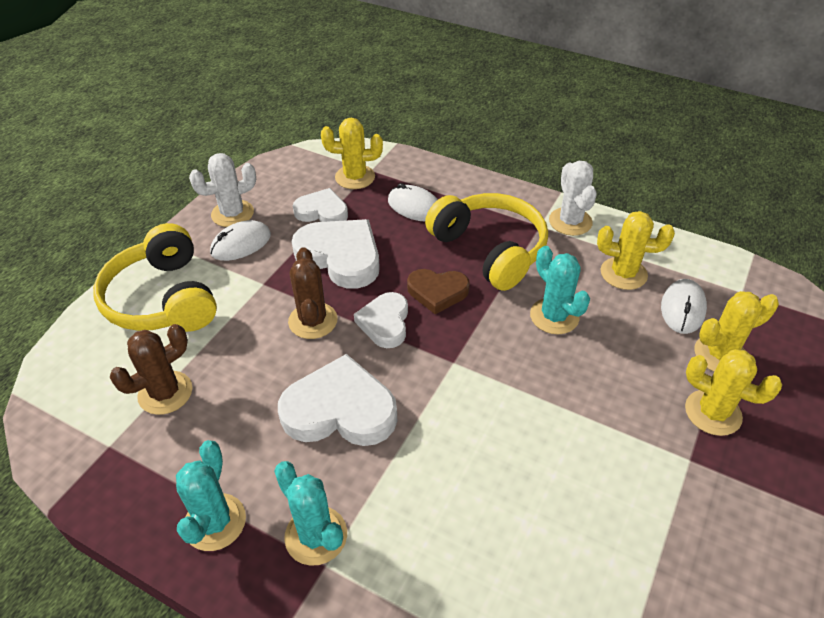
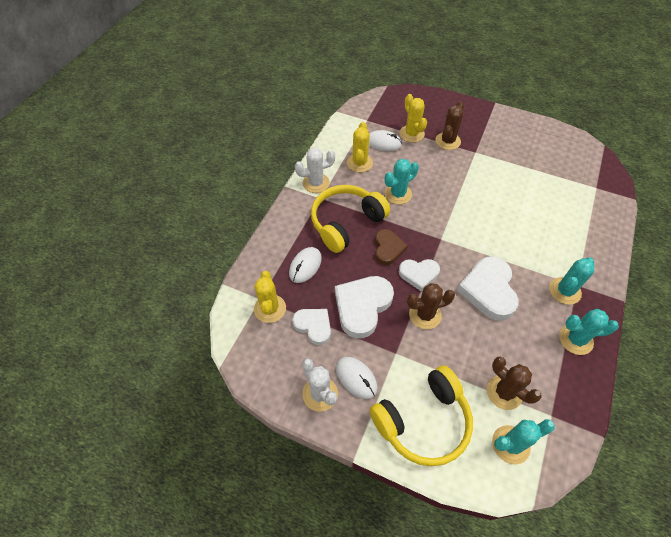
camera: 95 degrees left, 10 degrees up
(94, 384) = (510, 444): none -> turquoise cactus
(322, 211) = (313, 326): white heart -> white heart turned 120 degrees clockwise
(713, 413) = (447, 141): yellow cactus -> brown cactus

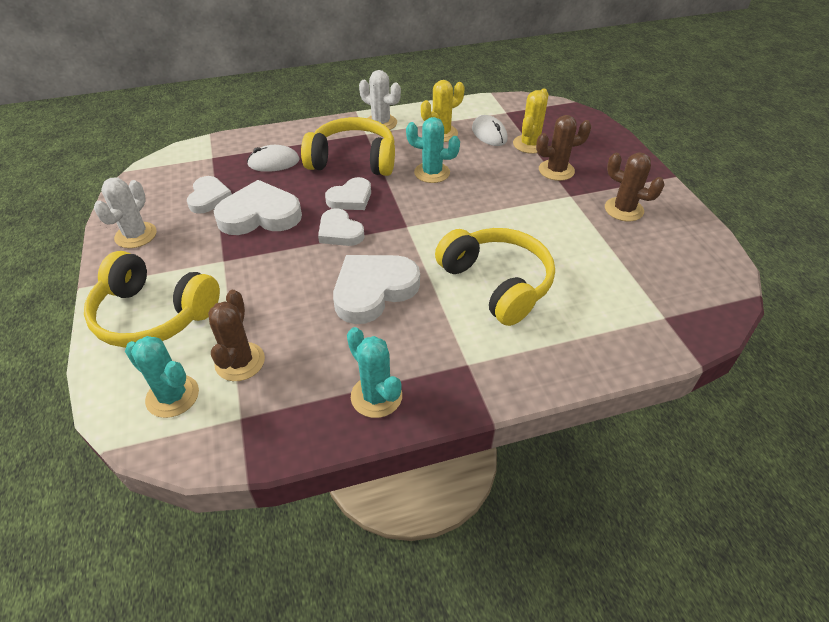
camera: 50 degrees right, 10 degrees down
(270, 308) = (206, 167): yellow cactus -> none
(356, 378) = (171, 248): white mouse -> none
(388, 248) = (350, 198): brown heart -> white heart
(425, 315) = (290, 259): brown cactus -> brown cactus (623, 209)
(524, 232) = (497, 283): none -> yellow headphones
(564, 291) = (444, 355): turquoise cactus -> none

